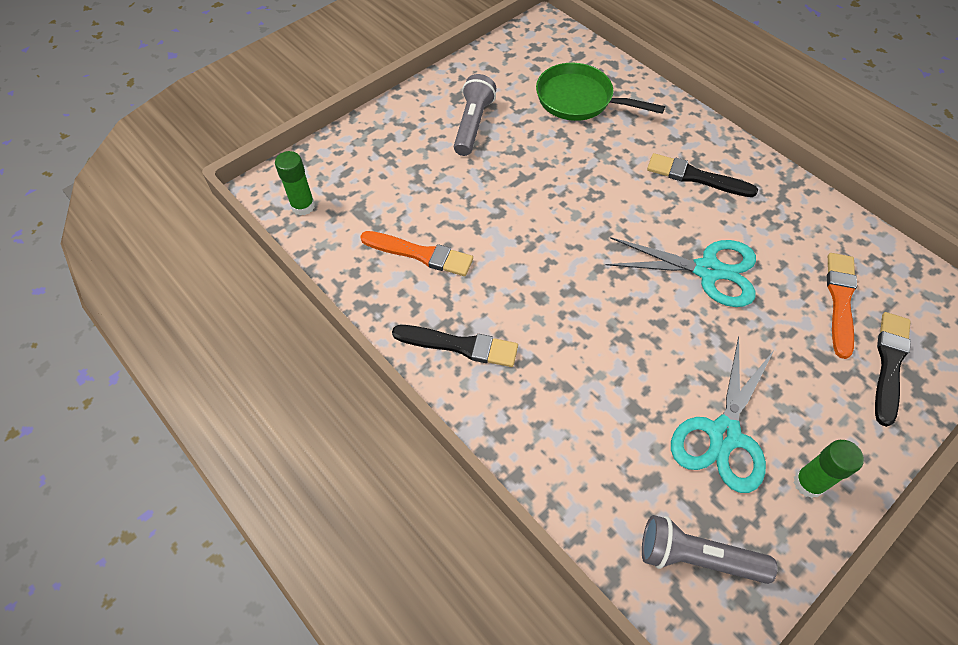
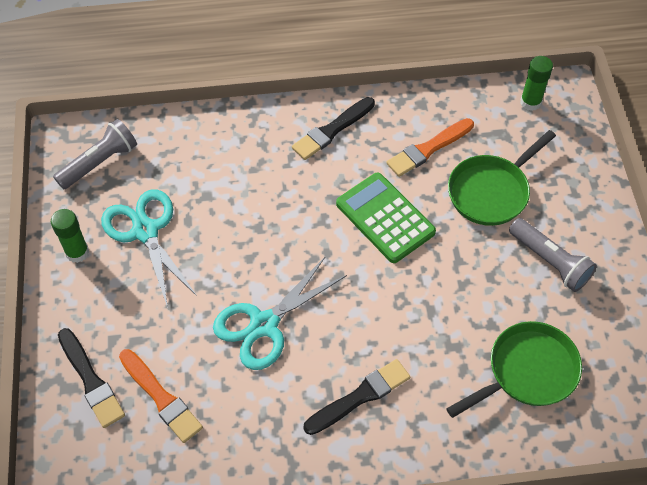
camera: 125 degrees right, 0 degrees up
(433, 188) = (491, 191): none -> green pan
(526, 246) = (385, 218): none -> green calculator

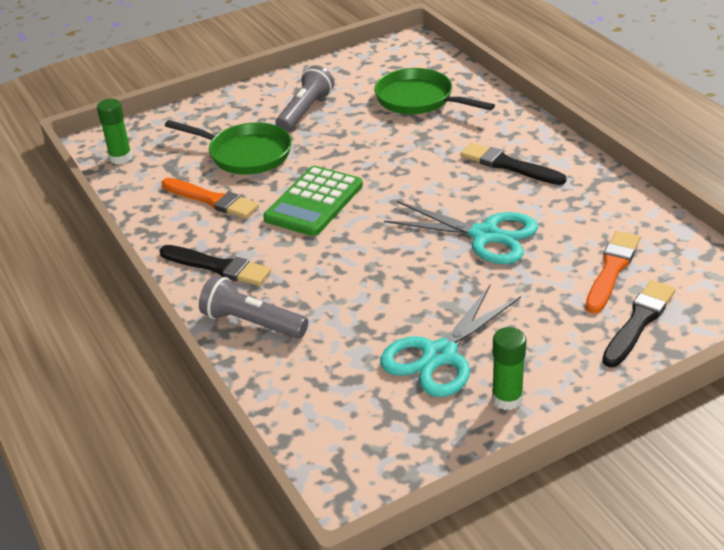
camera: 110 degrees left, 20 degrees down
(100, 162) = (369, 437): grey flashlight -> grey flashlight (252, 323)

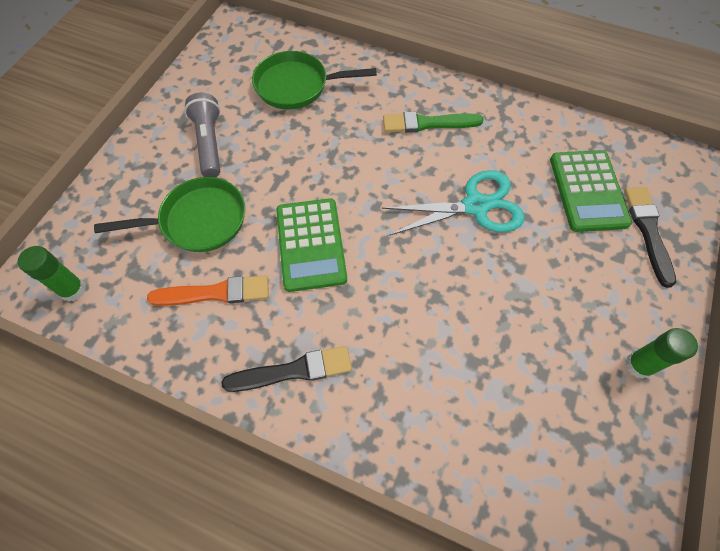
camera: 40 degrees left, 25 degrees up
(252, 323) = (383, 417): grey flashlight -> none
(440, 355) = (556, 353): turquoise scissors -> none
(509, 165) = (428, 123): black brush -> green brush
(611, 270) = (588, 191): orange brush -> green calculator

